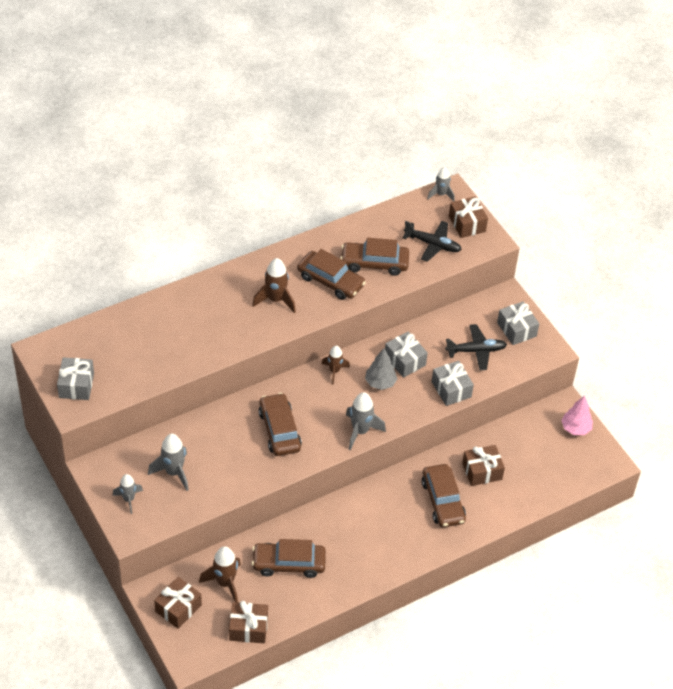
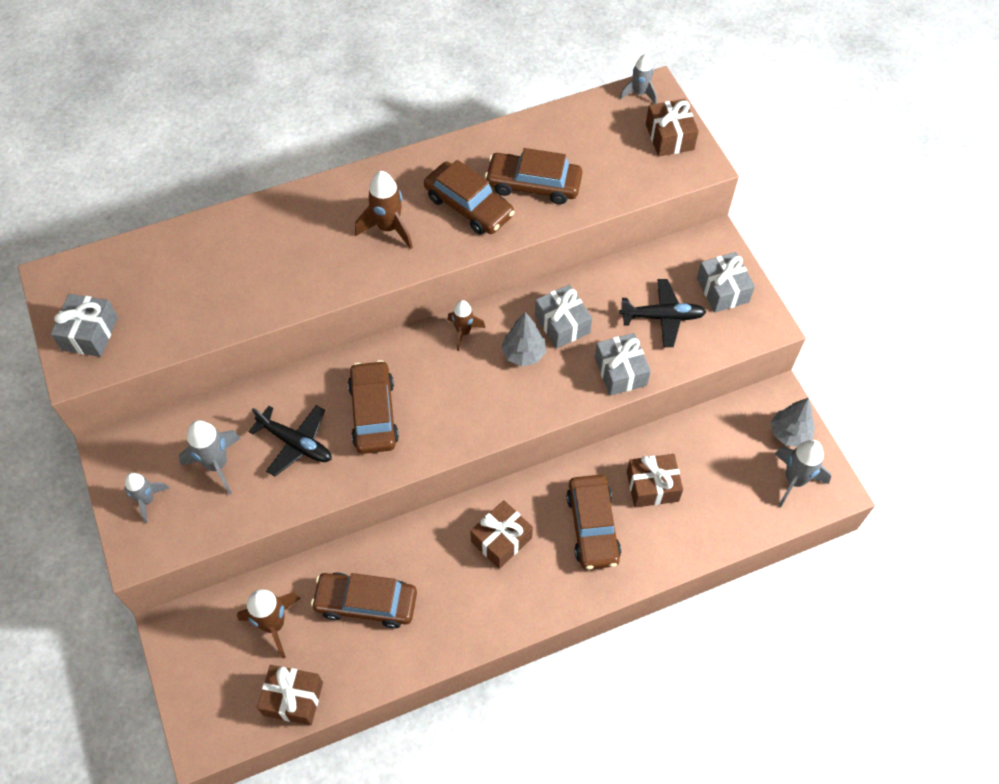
camera: 10 degrees right, 10 degrees up
(178, 608) = (203, 657): brown gift -> brown gift (501, 540)
(360, 431) = (485, 424): grey rocket -> grey rocket (794, 480)
(433, 244) = (618, 163): black plane -> black plane (296, 443)
(575, 428) = (789, 433): pink tree -> grey tree

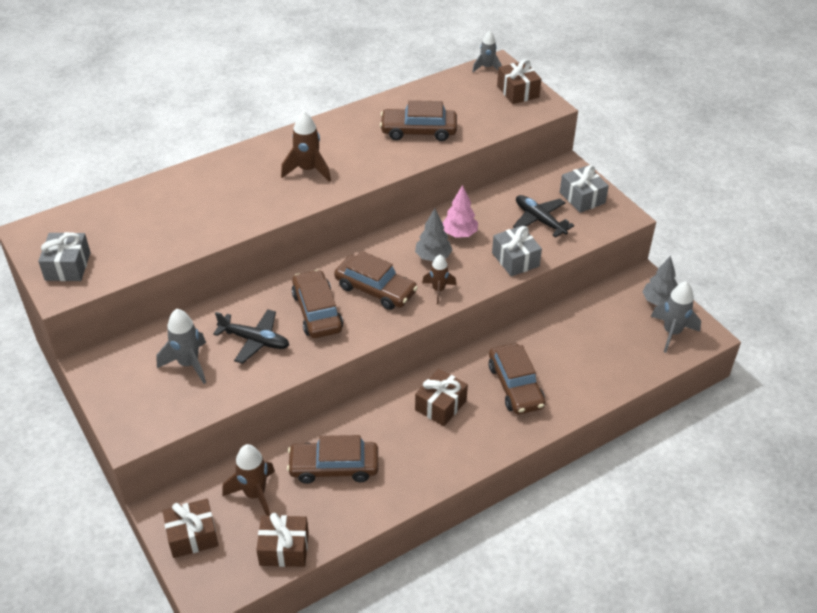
camera: 10 degrees left, 15 degrees down
(147, 500) = (131, 397): grey rocket -> none
(463, 332) = (380, 248): brown rocket -> brown rocket (438, 290)
(468, 206) = (370, 150): brown car -> brown car (375, 289)
(562, 324) = (459, 234): grey gift -> pink tree
(652, 486) = (557, 351): brown gift -> brown gift (192, 536)
(662, 317) = (539, 220): black plane -> black plane turned 120 degrees counterclockwise

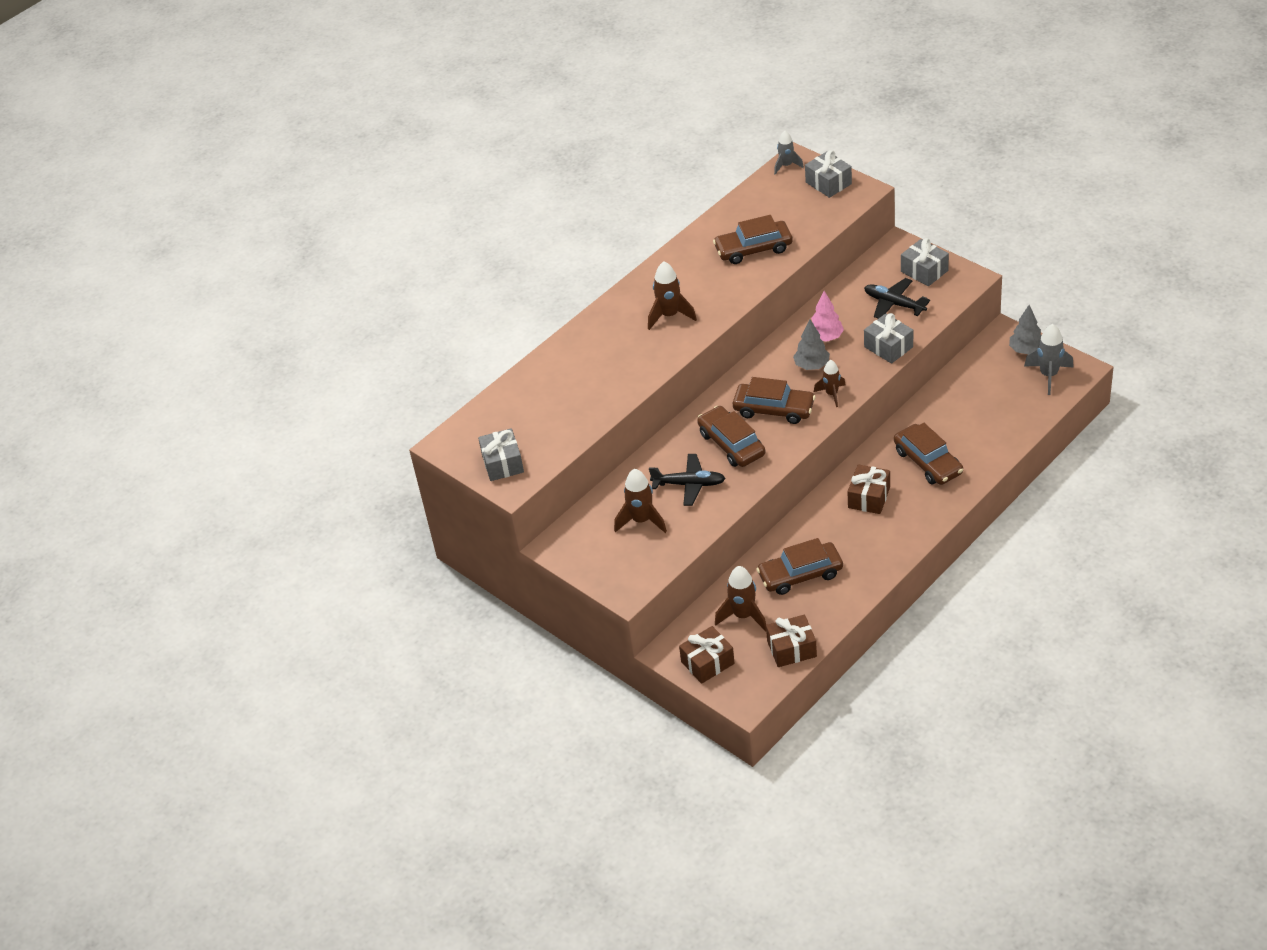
camera: 10 degrees left, 0 degrees up
(189, 364) = (641, 520): grey rocket -> brown rocket
(518, 91) = (828, 183): brown gift -> grey gift

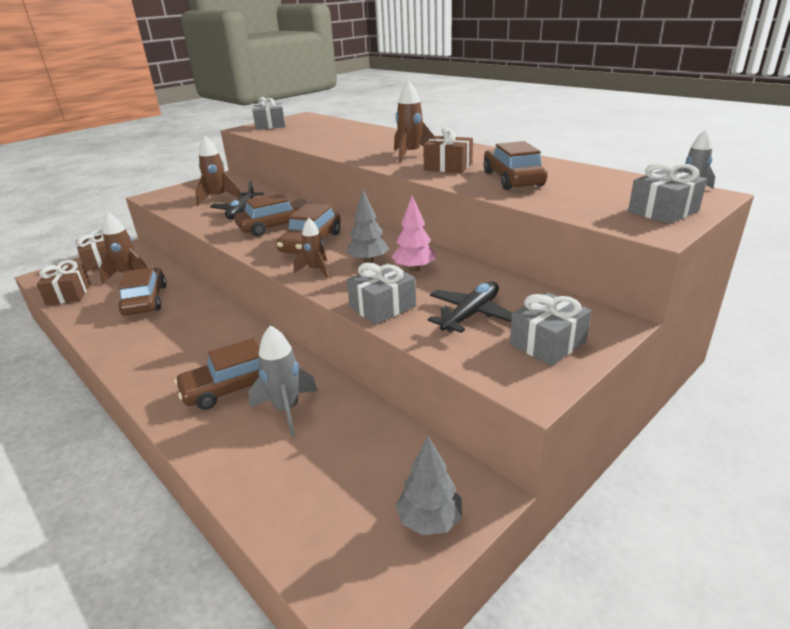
camera: 90 degrees right, 15 degrees down
(869, 497) = (210, 341): brown gift -> brown gift (448, 167)
(1048, 375) = (355, 546): grey rocket -> grey rocket (286, 410)

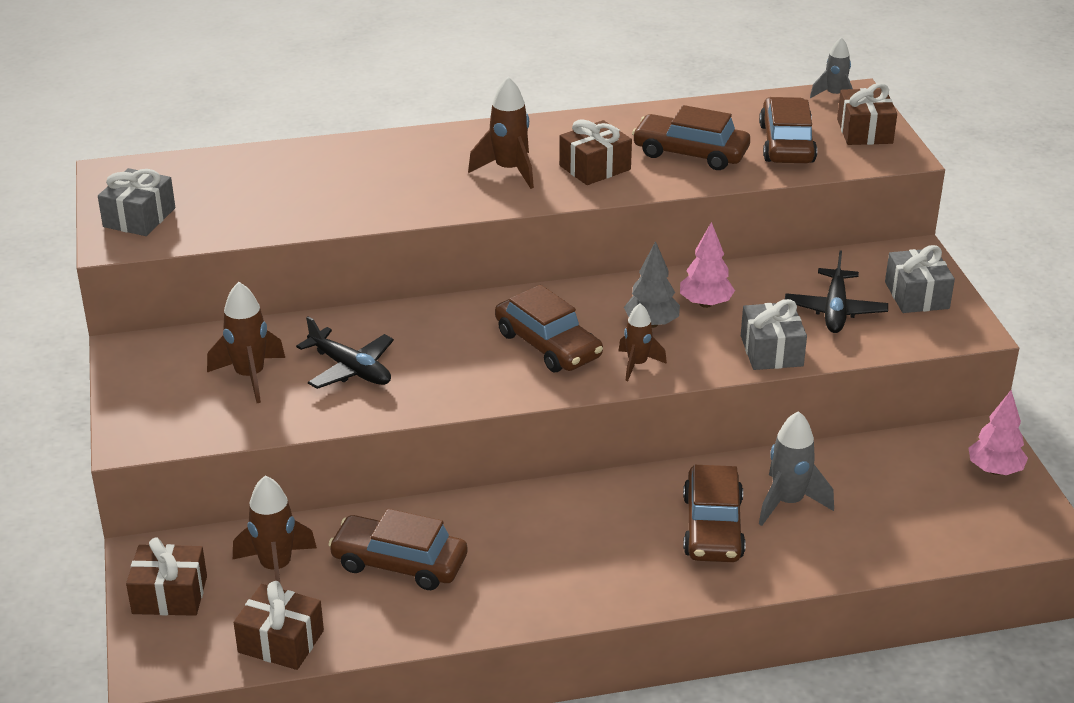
camera: 60 degrees left, 5 degrees up
(277, 226) = (453, 354): brown car -> brown car (786, 144)
(429, 520) = (994, 470): grey tree -> pink tree
(471, 314) = (835, 310): black plane -> black plane turned 150 degrees counterclockwise
(663, 211) = (864, 131): grey gift -> brown gift

